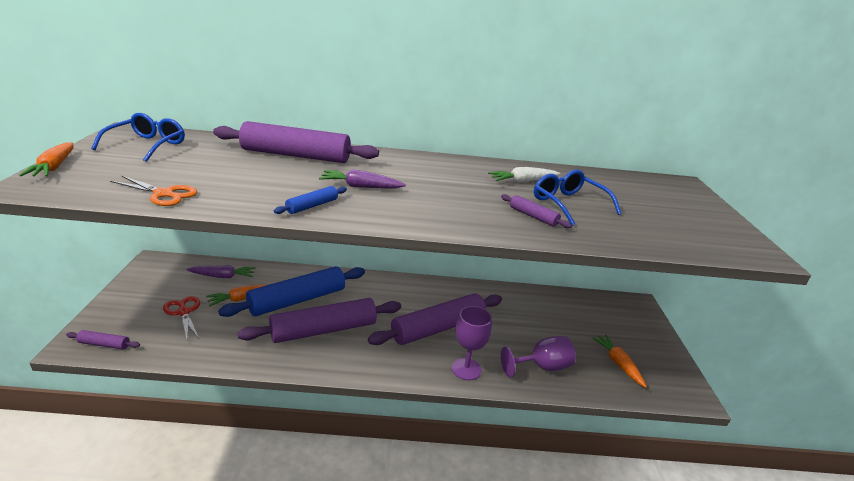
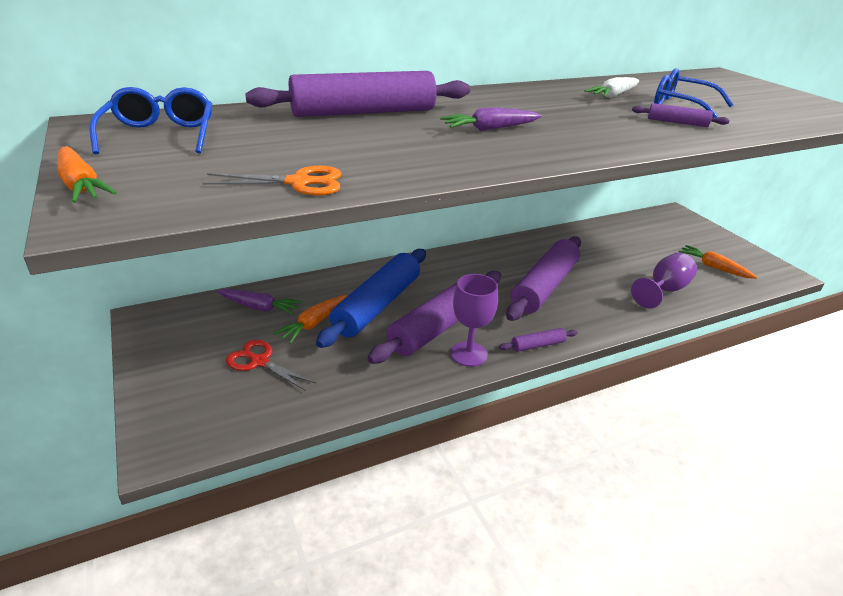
camera: 25 degrees left, 5 degrees up
(104, 344) = (200, 433): purple rolling pin -> purple rolling pin (537, 345)
(223, 276) = (260, 307): purple carrot -> purple carrot turned 45 degrees clockwise
(312, 206) = (482, 157): blue rolling pin -> none
(466, 369) = (608, 314): purple goblet -> purple goblet (468, 354)

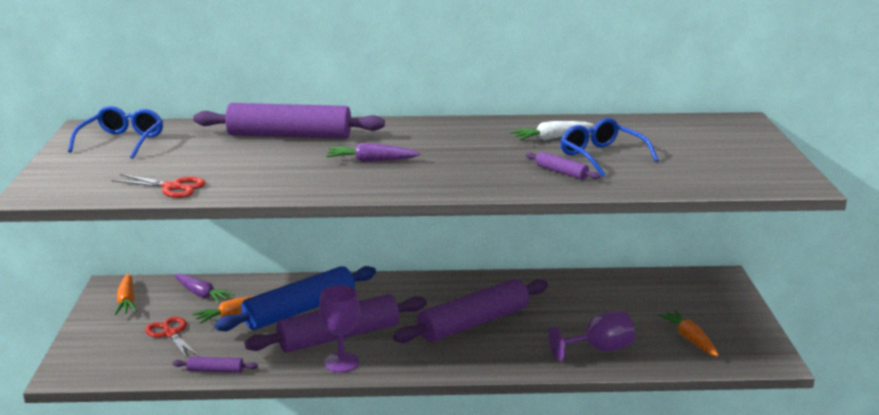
camera: 25 degrees right, 10 degrees down
(81, 186) = (44, 173): orange carrot -> orange carrot (127, 301)
(299, 183) = (172, 187): orange scissors -> red scissors
(537, 345) = (411, 368): purple rolling pin -> purple rolling pin (215, 370)

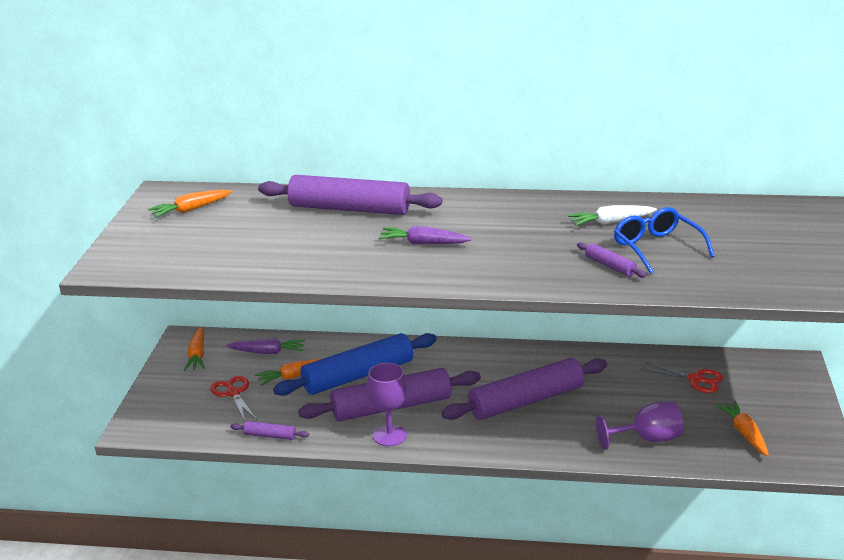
camera: 10 degrees right, 5 degrees up
(122, 141) = (190, 210): blue glasses -> orange carrot
(172, 187) = (228, 267): red scissors -> red scissors (695, 379)
(202, 294) = (268, 352): purple carrot -> purple carrot turned 45 degrees counterclockwise

